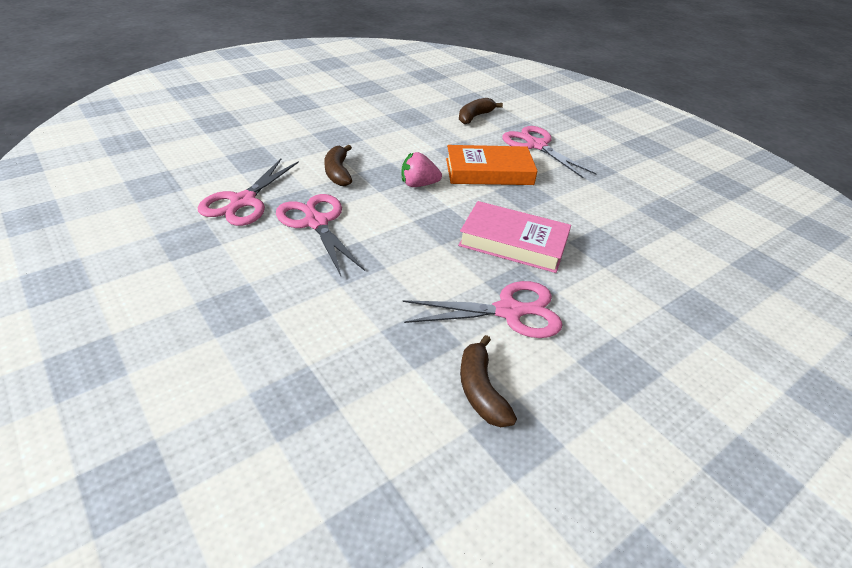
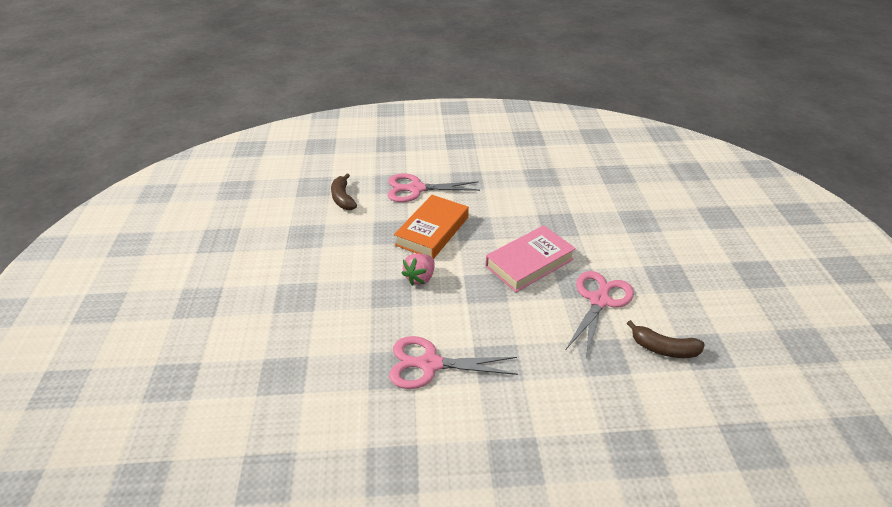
camera: 55 degrees left, 0 degrees up
(243, 201) = (358, 406): pink scissors -> none
(338, 172) = (361, 320): brown banana -> none

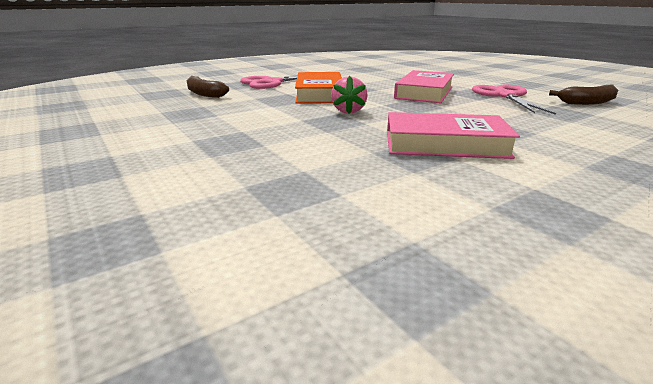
camera: 30 degrees left, 15 degrees down
(430, 364) = (445, 144): pink scissors -> pink book

